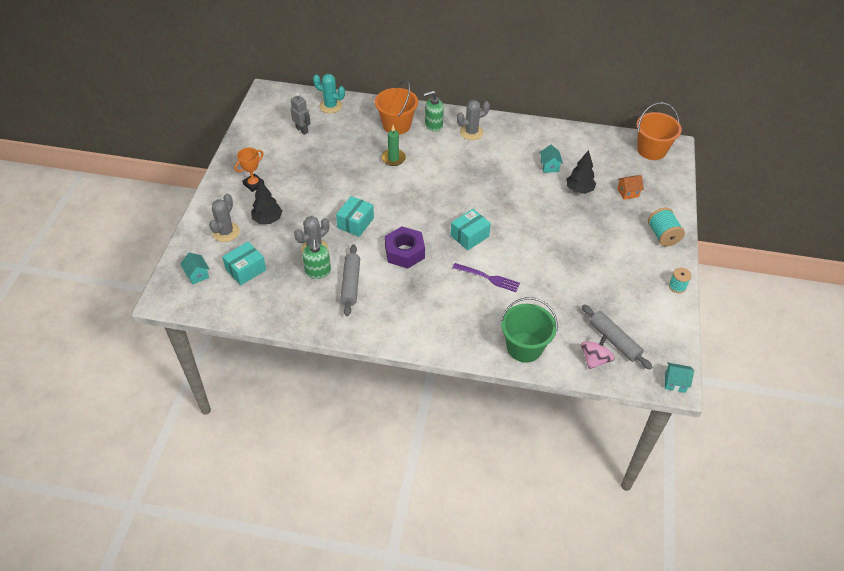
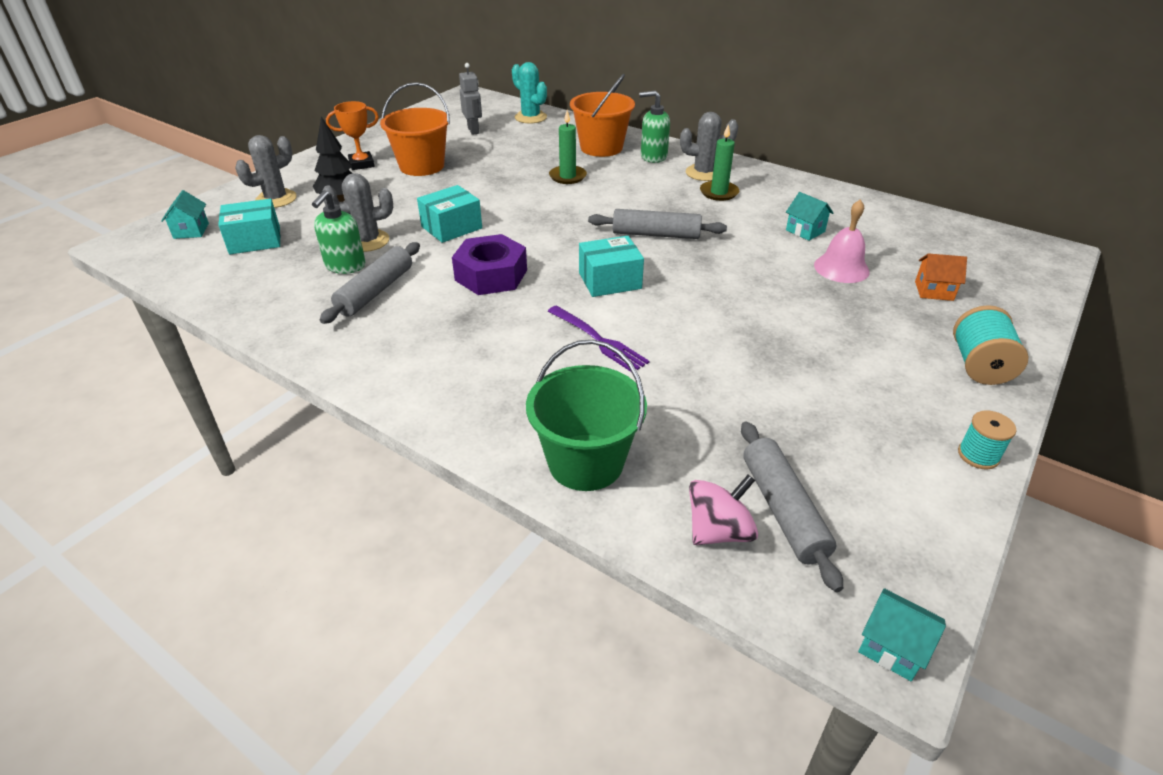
camera: 25 degrees right, 10 degrees down
(473, 193) = (656, 234): none -> grey rolling pin
(488, 148) = (719, 192): none -> green candle
(549, 166) = (805, 231): turquoise house -> turquoise house turned 60 degrees counterclockwise
(579, 190) = (841, 268): black tree -> pink bell
(651, 150) = (1007, 248): orange bucket -> orange bucket (422, 166)

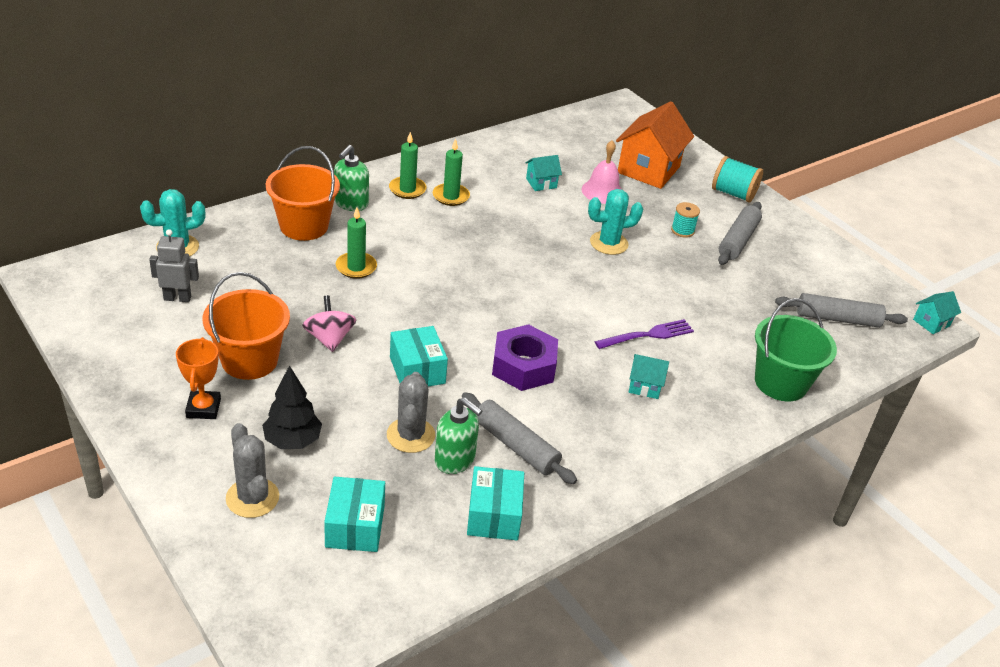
camera: 75 degrees left, 0 degrees up
(191, 231) = (292, 586): turquoise house -> turquoise house (644, 386)
(610, 281) = (566, 303): turquoise box -> turquoise box (494, 515)
(656, 234) = (504, 255): grey rolling pin -> grey rolling pin (738, 240)
(704, 173) = (407, 189): grey cactus -> green candle
(719, 531) = (849, 348): pink spinning top -> pink spinning top (329, 338)
(744, 288) = (609, 243): none -> turquoise cactus
(933, 291) = (648, 170): orange house -> orange house, size x2.14
(978, 455) = (809, 233): turquoise spool -> turquoise spool (682, 230)

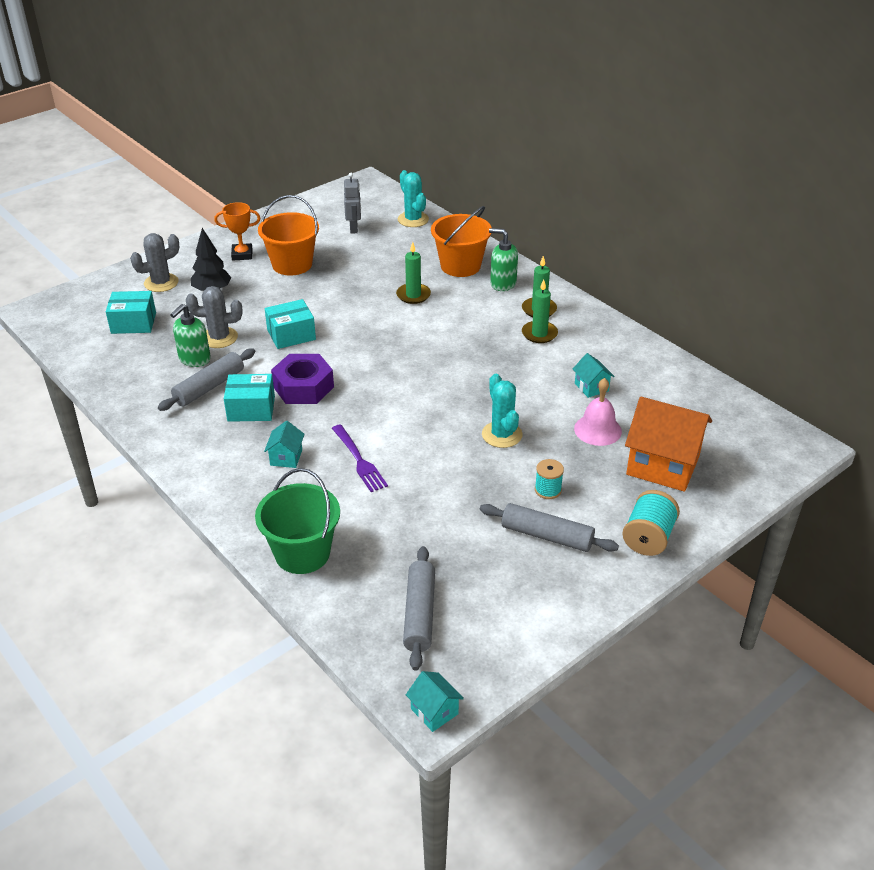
camera: 90 degrees right, 0 degrees up
(329, 338) = (321, 293): pink spinning top -> none
(494, 515) = (138, 380): turquoise box -> turquoise box (251, 409)

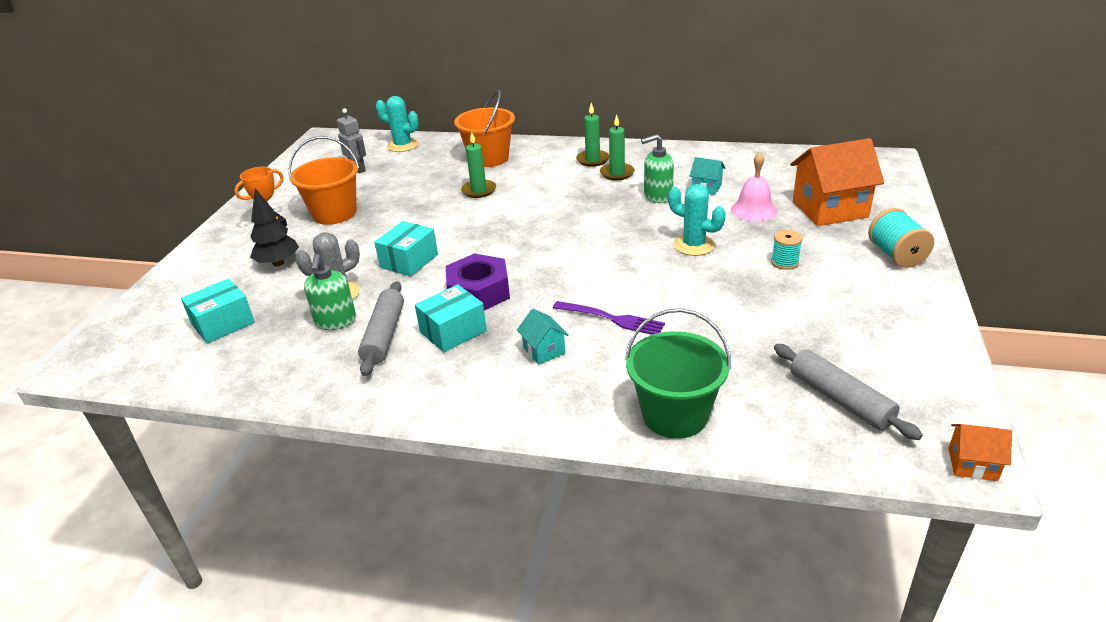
camera: 35 degrees left, 5 degrees down
(161, 283) = (211, 280): grey cactus -> none
(434, 711) = (972, 464): turquoise house -> orange house
(503, 283) = (540, 156): green soap dispenser -> green soap dispenser (657, 196)
(547, 536) = (834, 291): grey rolling pin -> none

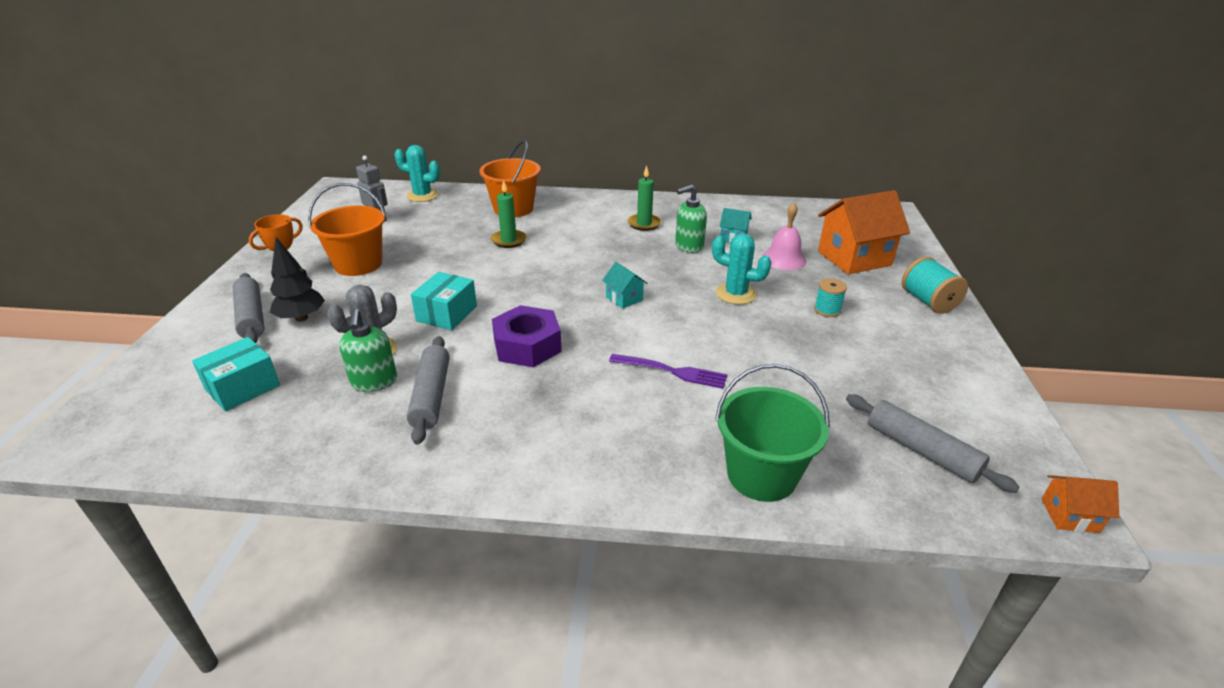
camera: 10 degrees left, 0 degrees up
(235, 261) = (251, 316): none -> grey rolling pin
(453, 331) = (507, 389): turquoise box -> none
(544, 350) = (608, 408): turquoise house -> turquoise house (624, 298)
(593, 160) = (617, 211): green candle -> none

